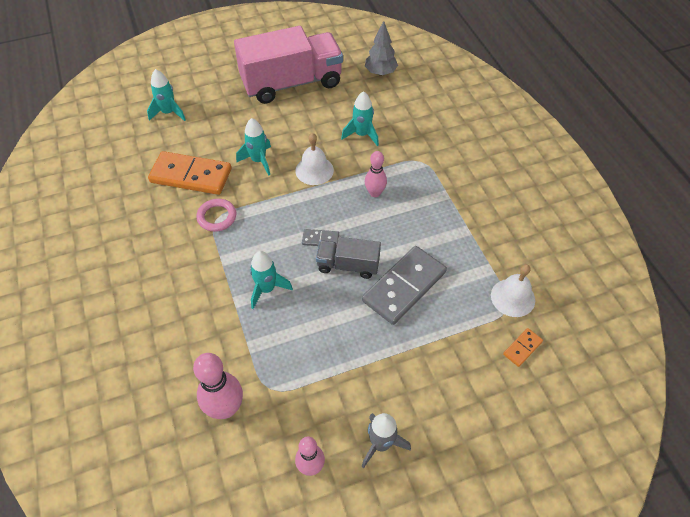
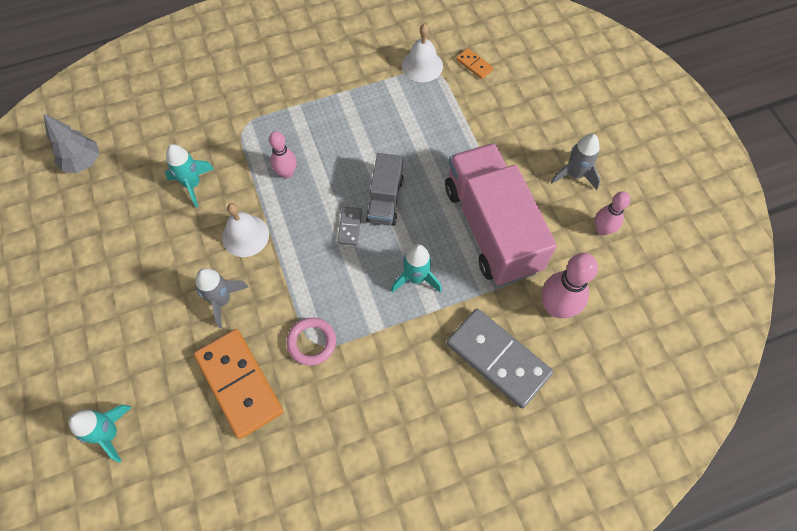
camera: 90 degrees left, 10 degrees up
(191, 176) = (239, 383): orange domino -> orange domino turned 45 degrees counterclockwise
(258, 161) = (222, 300): turquoise rocket -> grey rocket
(291, 83) = (80, 268): pink truck -> pink truck (491, 228)
(404, 286) = (411, 150): grey domino -> grey domino (497, 359)

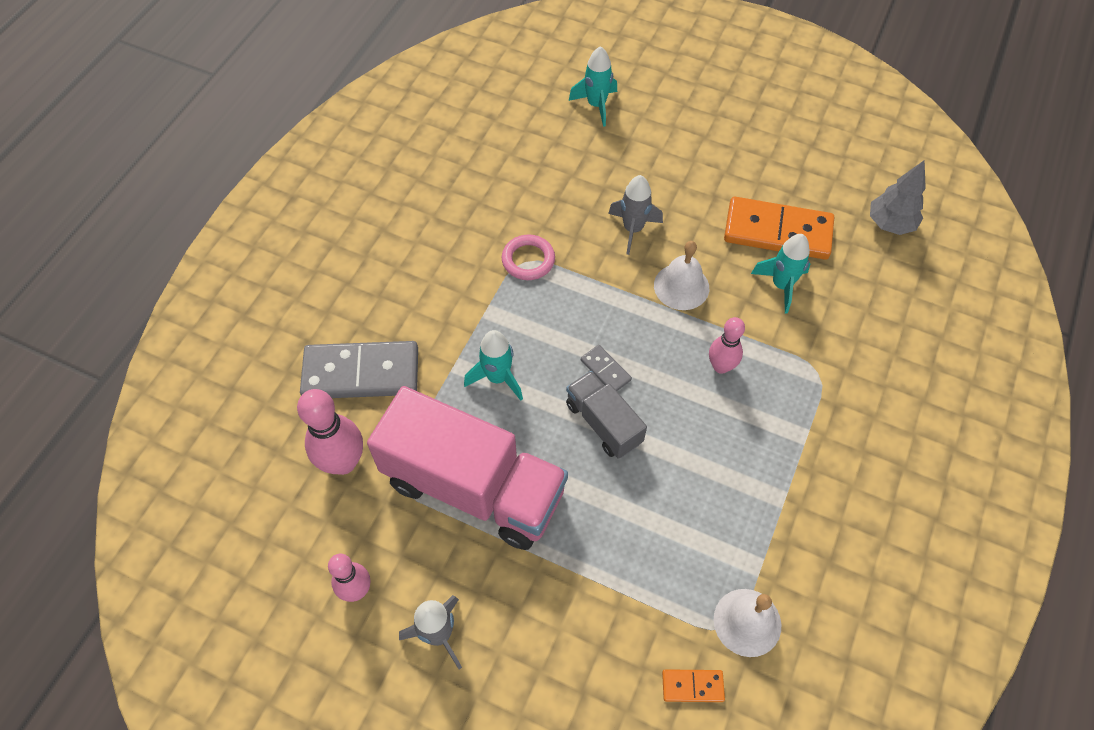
camera: 135 degrees right, 5 degrees down
(239, 383) = (548, 194): orange domino -> orange domino (777, 232)

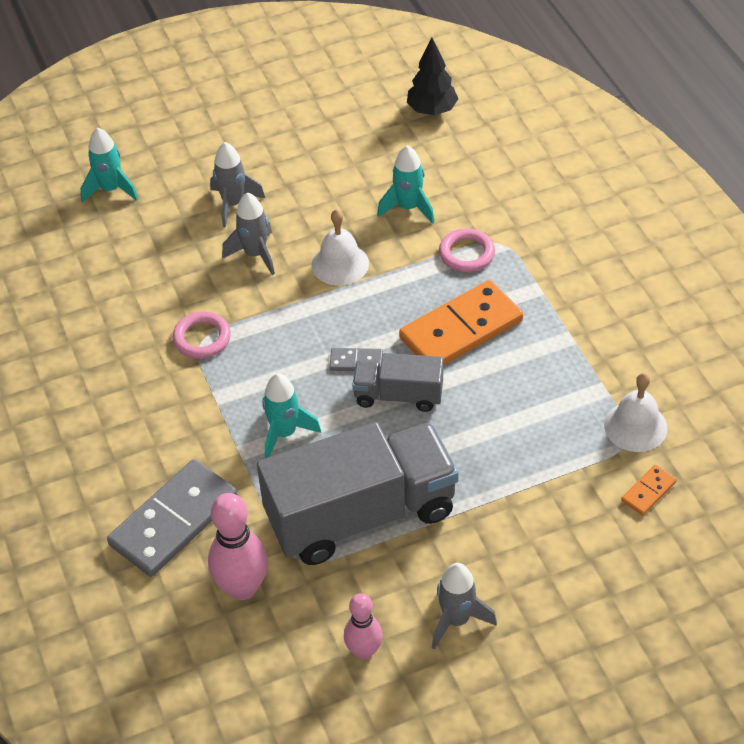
camera: 45 degrees left, 10 degrees down
(473, 487) = (361, 514): pink truck -> grey truck
(662, 180) = (233, 204): none -> grey rocket
(721, 366) = (432, 292): pink bowling pin -> none
(777, 232) = (362, 174): orange domino -> orange domino (461, 330)
(782, 359) = (466, 254): none -> pink ring
(890, 224) = (432, 110): grey tree -> black tree

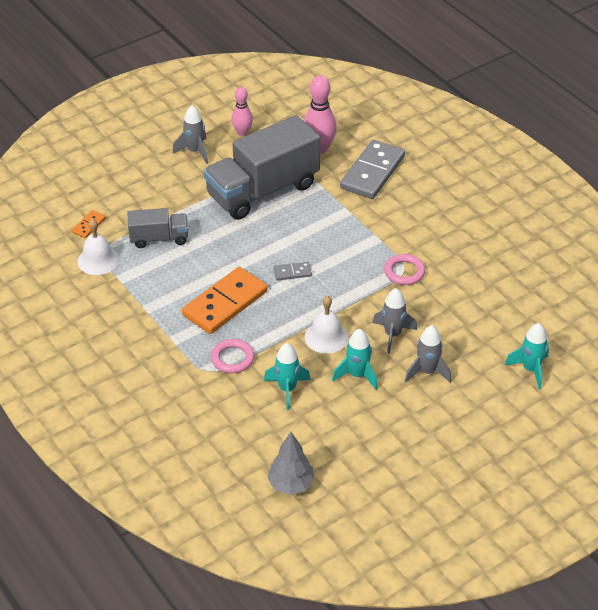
camera: 165 degrees right, 5 degrees down
(284, 433) = (325, 225): turquoise rocket -> turquoise rocket (357, 375)
(398, 395) = (258, 256): grey truck -> grey truck (159, 238)
(432, 110) = (291, 485): black tree -> grey tree

